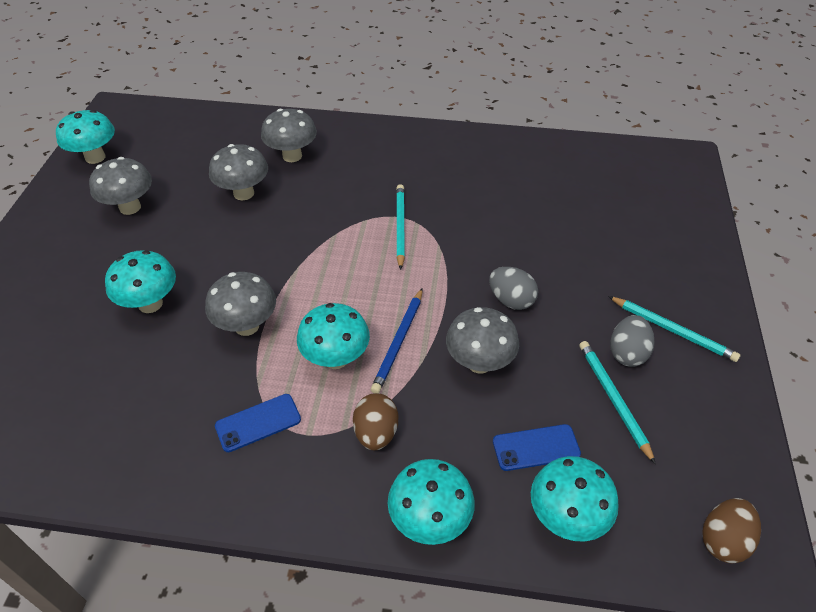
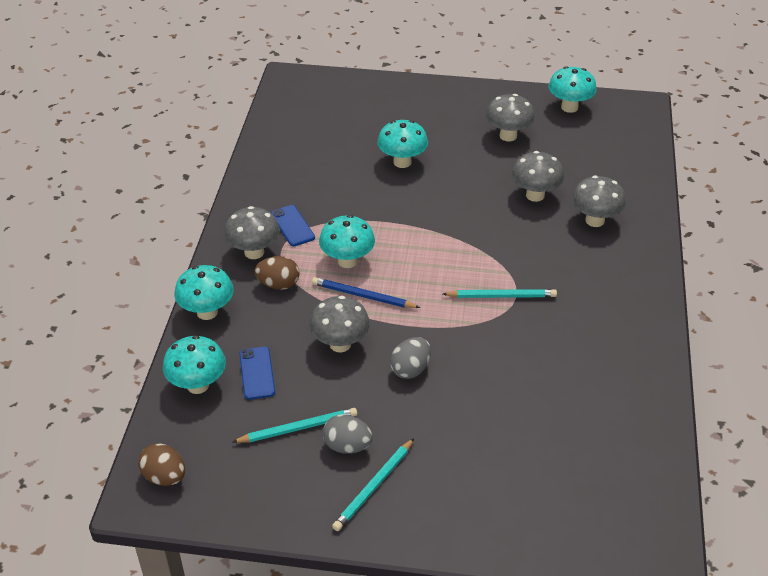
camera: 90 degrees right, 5 degrees down
(247, 326) = (380, 212): grey mushroom -> grey mushroom (254, 252)

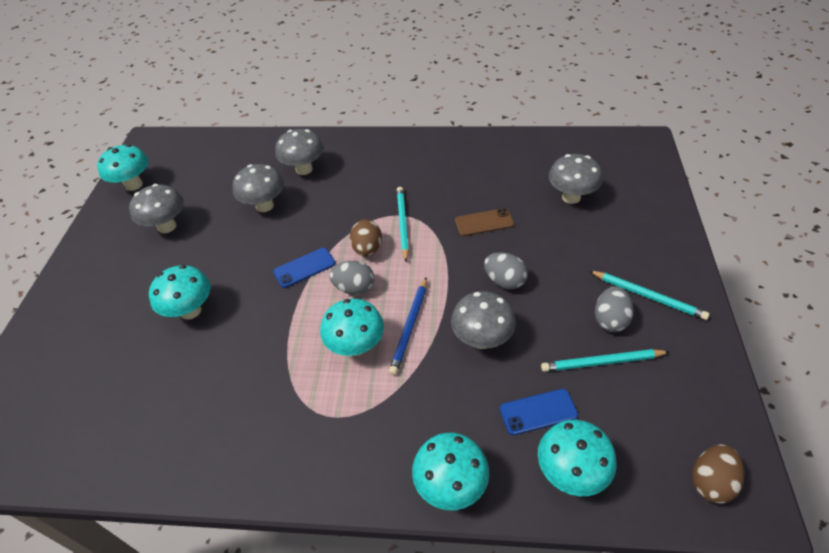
camera: 90 degrees left, 5 degrees up
(254, 252) = (340, 447): grey mushroom -> grey mushroom (571, 197)
(278, 284) = (397, 410): brown egg -> brown egg (367, 249)
(292, 226) = (292, 410): blue phone -> blue phone (304, 268)
(298, 428) = (602, 362): turquoise pencil -> turquoise pencil turned 75 degrees counterclockwise
(415, 260) = (354, 288): none -> grey egg
(500, 362) = (484, 222): none -> brown phone

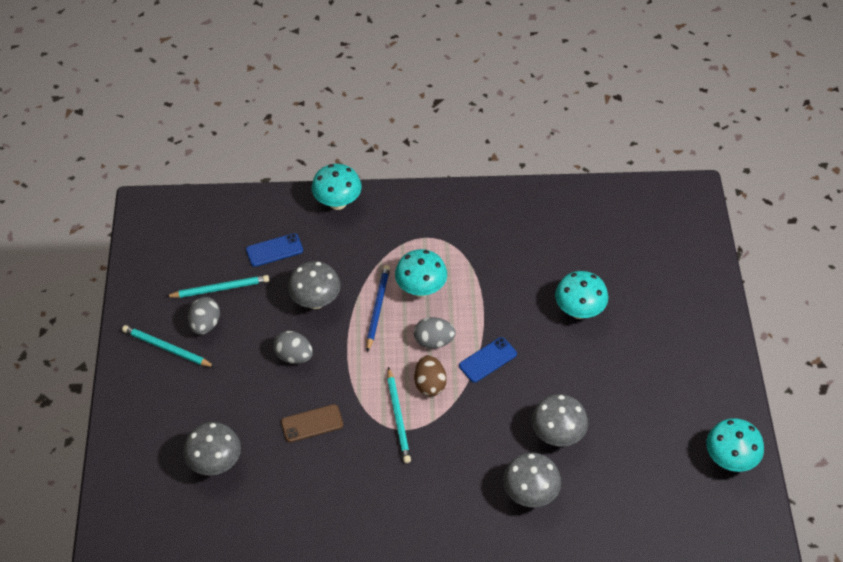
camera: 170 degrees right, 5 degrees up
(167, 226) = (654, 401): grey mushroom -> none
(570, 473) = (256, 215): turquoise mushroom -> none
(711, 482) = (165, 216): brown egg -> none

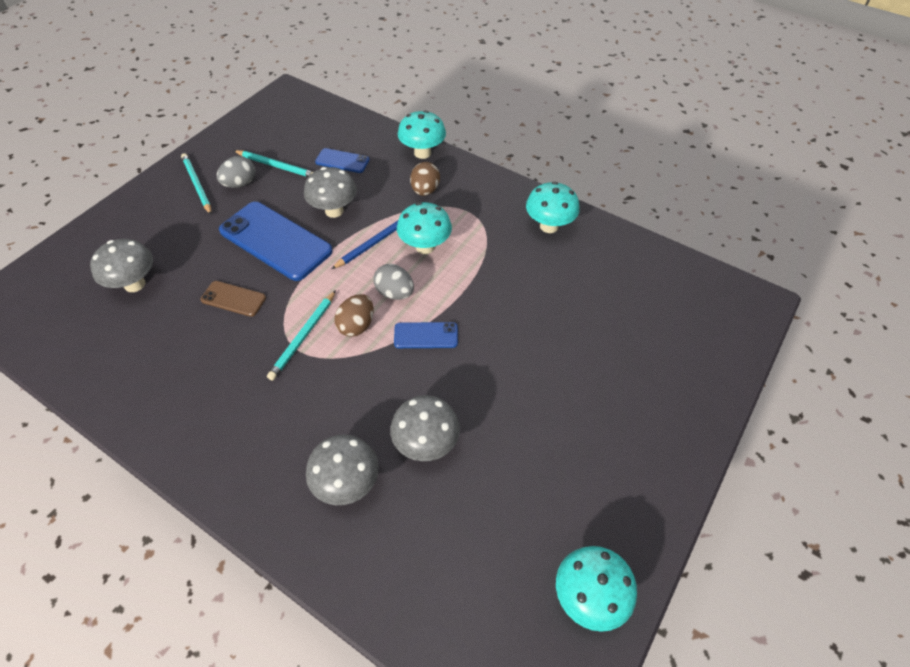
camera: 35 degrees right, 0 degrees up
(294, 356) = (275, 241): grey egg -> blue phone
(374, 238) = (425, 190): none -> brown egg
(579, 311) = (550, 342): turquoise mushroom -> turquoise mushroom (549, 226)

